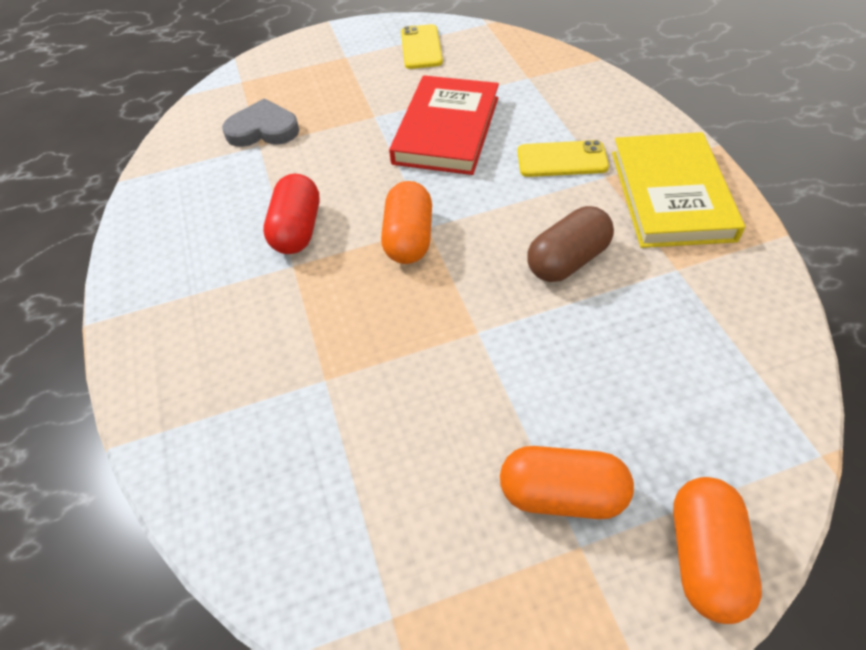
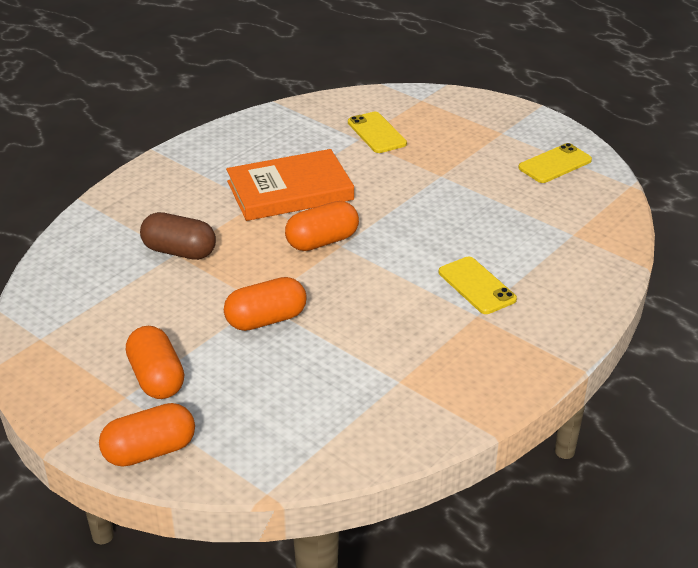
camera: 55 degrees right, 15 degrees down
(263, 129) = (376, 133): grey heart -> yellow phone
(297, 230) = (290, 191): red capsule -> orange book
(446, 130) = (457, 216): red book -> none
(513, 338) = (266, 320): none -> orange capsule
(567, 260) = (361, 322): brown capsule -> brown capsule (179, 251)
(671, 195) = (485, 357): yellow book -> none

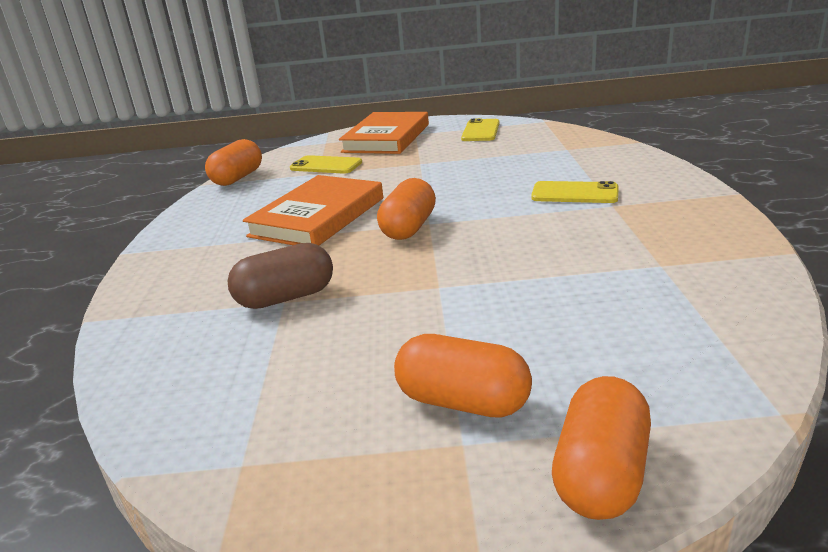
camera: 40 degrees left, 10 degrees down
(266, 320) = (471, 293): orange capsule -> orange capsule (238, 178)
(471, 124) = (386, 138): none -> orange book

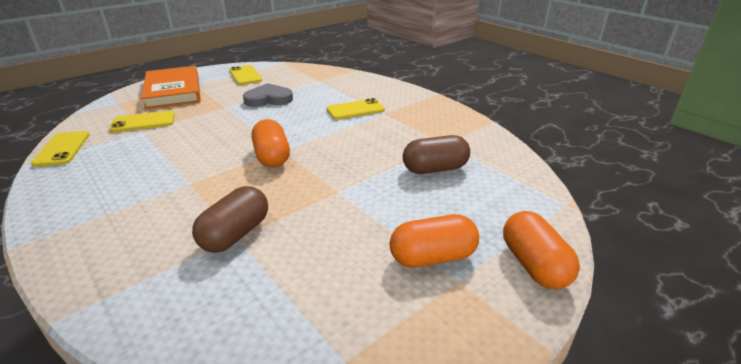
camera: 40 degrees left, 5 degrees up
(238, 178) = (62, 149): orange capsule -> yellow phone
(318, 217) = (187, 165): orange book -> none
(477, 162) = (268, 99): none -> grey heart
(601, 295) = (435, 169): none -> brown capsule

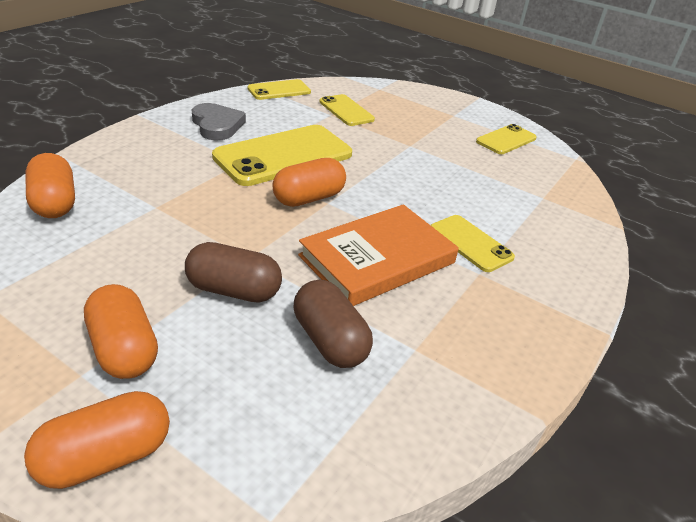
camera: 70 degrees right, 5 degrees up
(173, 91) = (426, 108): orange book -> orange book (377, 259)
(182, 314) = (55, 202): none -> orange capsule
(196, 160) = (283, 155): none -> yellow phone
(235, 234) = (160, 205): brown capsule -> brown capsule (234, 290)
(268, 99) = (451, 169): grey heart -> grey heart (217, 125)

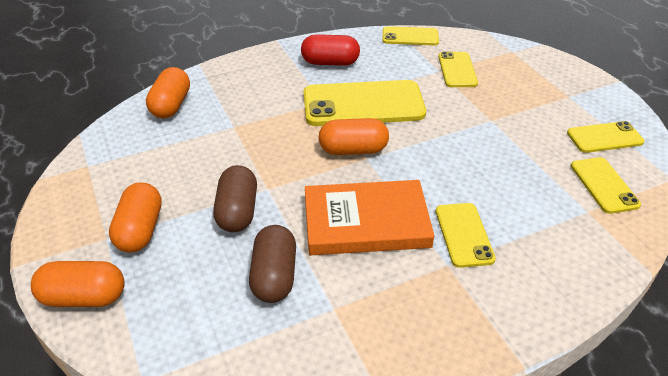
camera: 35 degrees right, 5 degrees up
(217, 125) = (330, 62): grey heart -> red capsule
(234, 290) = (238, 211): brown capsule -> brown capsule turned 45 degrees clockwise
(537, 175) = (604, 185): none -> yellow phone

